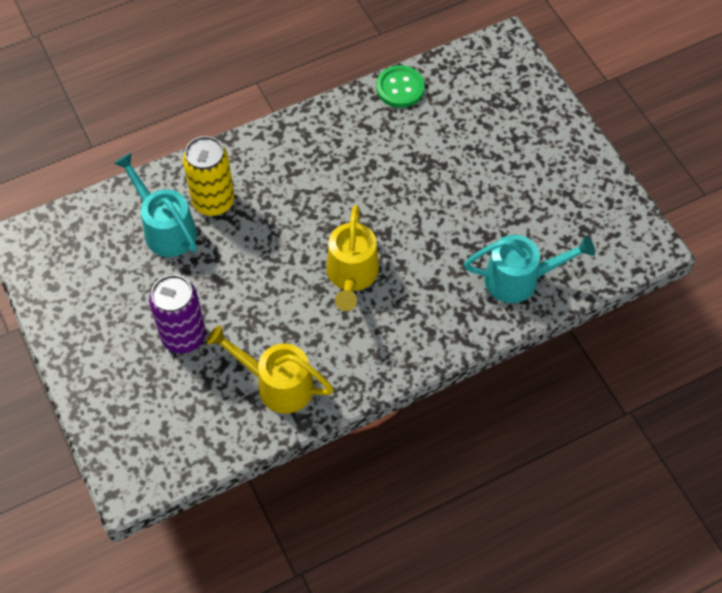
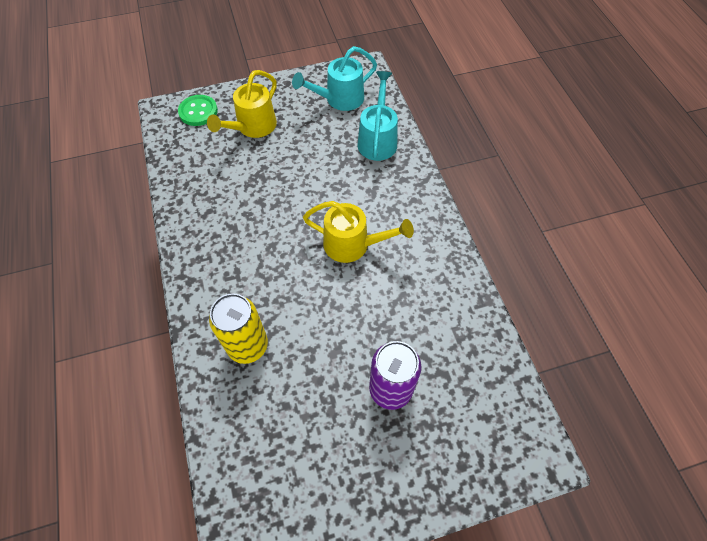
camera: 80 degrees left, 0 degrees up
(165, 228) = (266, 395): turquoise watering can -> turquoise watering can (339, 99)
(276, 384) = (448, 315): yellow watering can -> yellow watering can (252, 127)
(400, 88) = (177, 183): green button -> green button (198, 111)

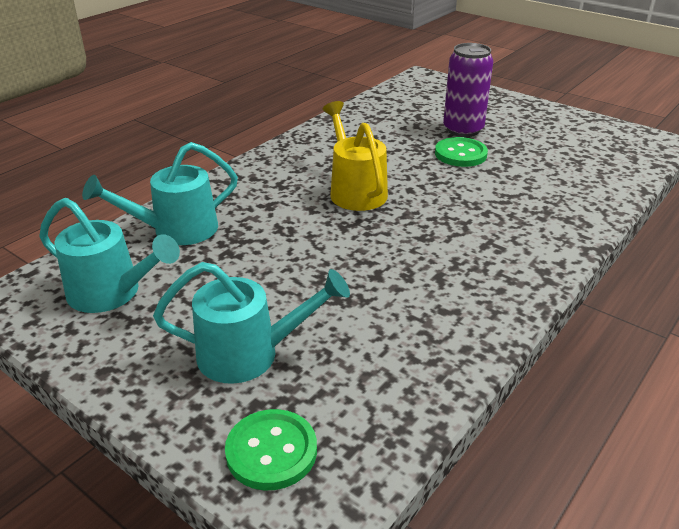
camera: 125 degrees left, 25 degrees down
(248, 346) = (539, 201): yellow can -> none
(252, 127) = (251, 354): yellow watering can -> turquoise watering can
(351, 350) = (460, 154): none -> green button

